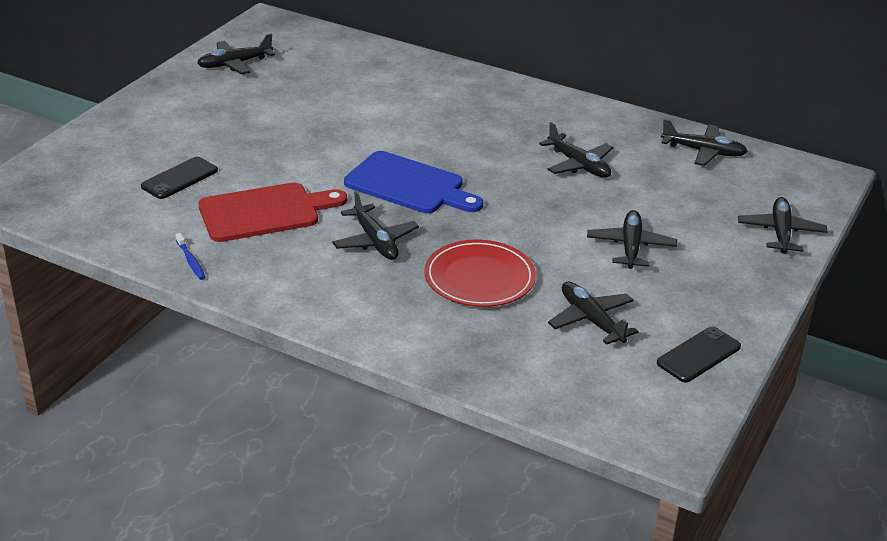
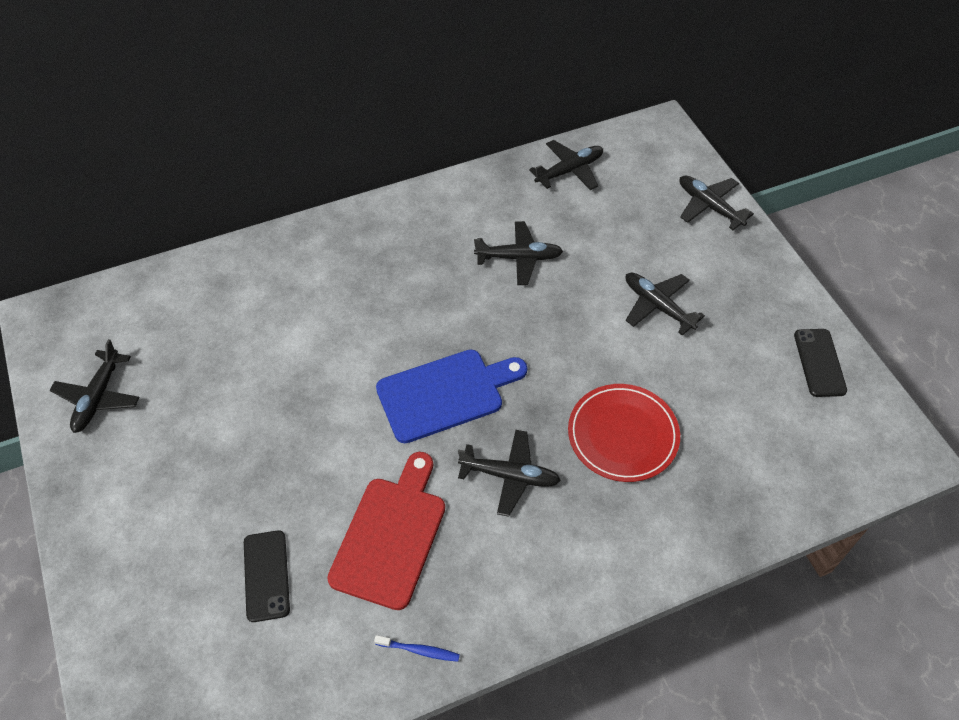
camera: 50 degrees left, 20 degrees up
(591, 320) = (732, 398): black plane -> none

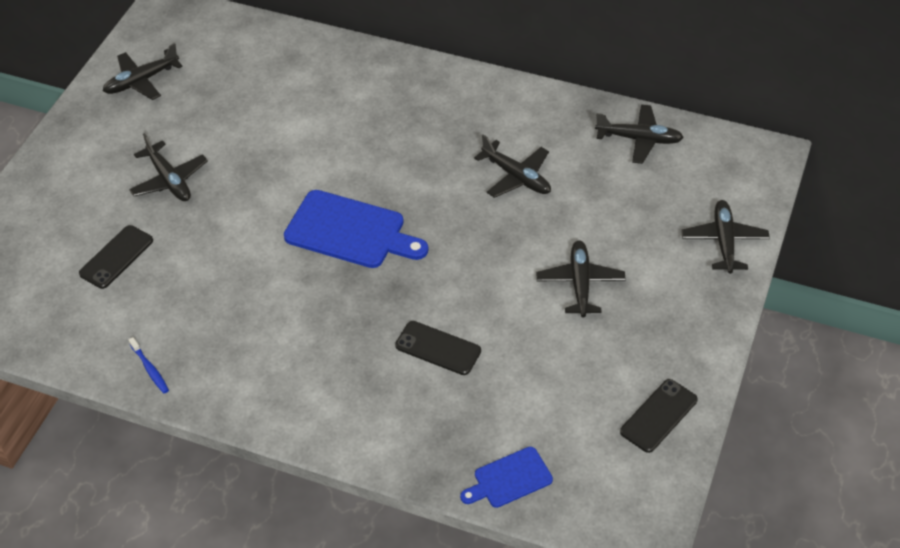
camera: 45 degrees right, 5 degrees down
(391, 535) = (211, 291): red cutting board -> none
(510, 476) = (328, 314): black plane -> black plane (169, 180)
(623, 435) = (438, 348): red plate -> black phone
(789, 493) = (509, 479): none -> blue cutting board

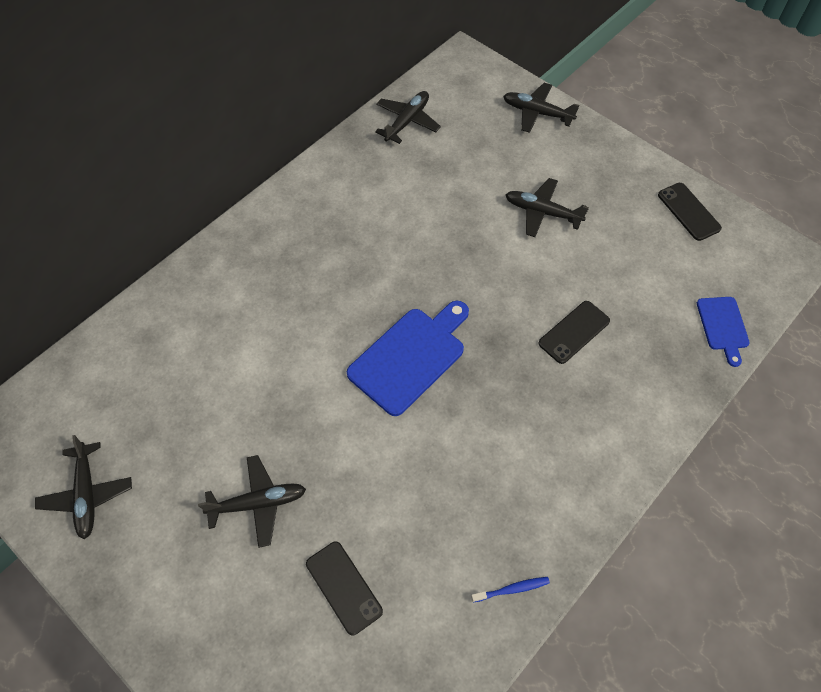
camera: 70 degrees left, 10 degrees up
(516, 177) = (407, 213): black plane -> none

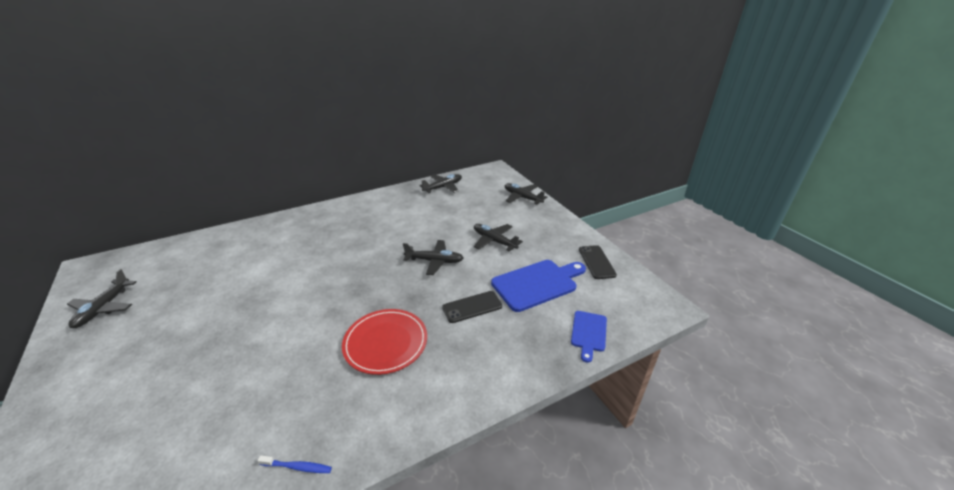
camera: 20 degrees right, 25 degrees down
(258, 503) = (186, 344): black plane -> black plane (434, 261)
(343, 587) = (183, 417): black phone -> none
(410, 357) = (353, 292): blue cutting board -> blue cutting board (537, 284)
(503, 417) = (385, 343): none -> red plate

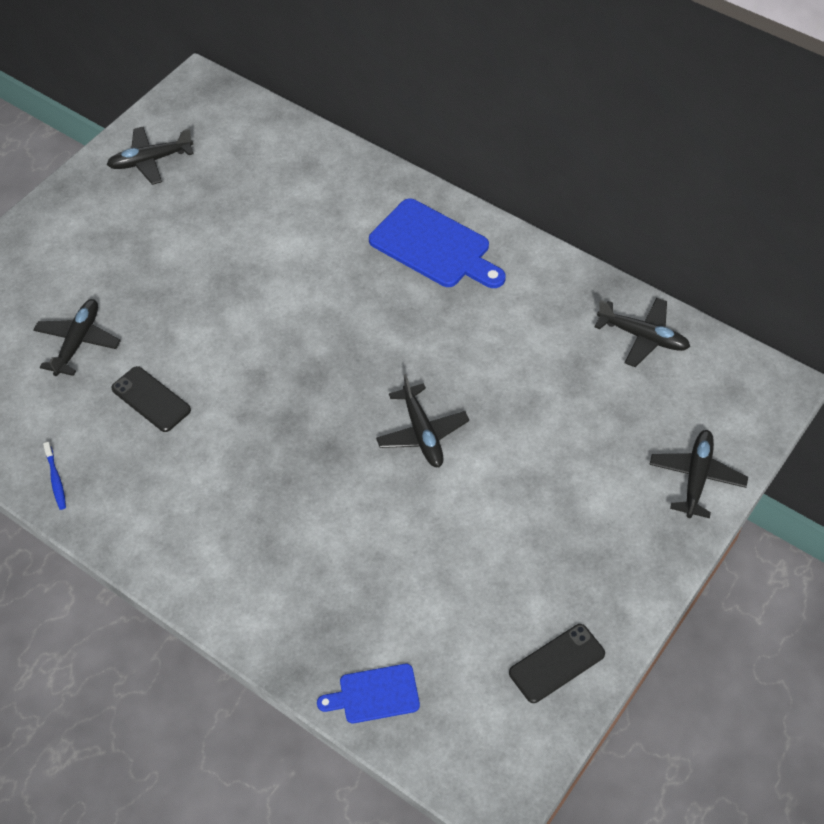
camera: 65 degrees right, 20 degrees up
(385, 343) = (237, 462): red plate -> none
(472, 307) = (350, 527): black phone -> black phone (151, 399)
(494, 241) = (523, 489): black plane -> black plane (78, 342)
(537, 284) = (447, 592): blue cutting board -> blue cutting board (434, 246)

